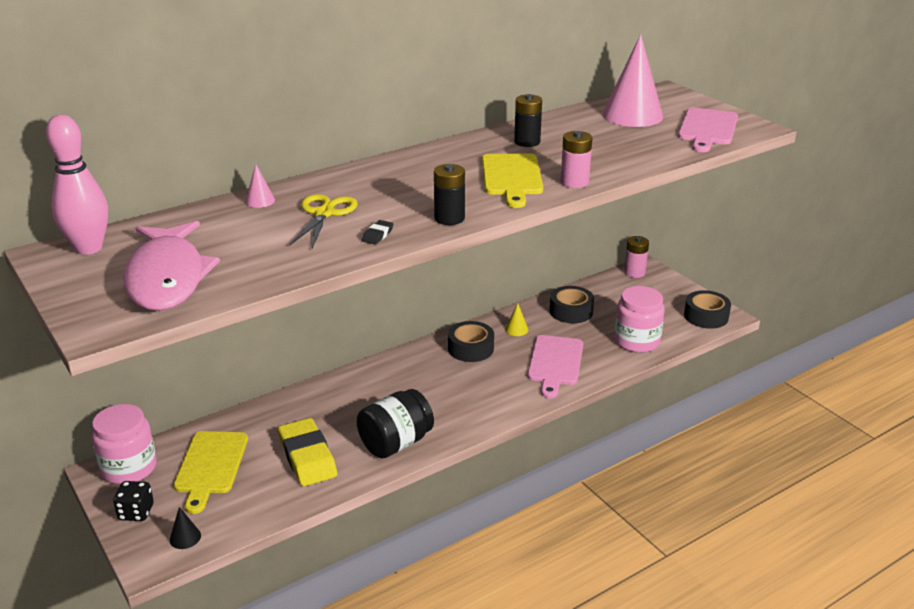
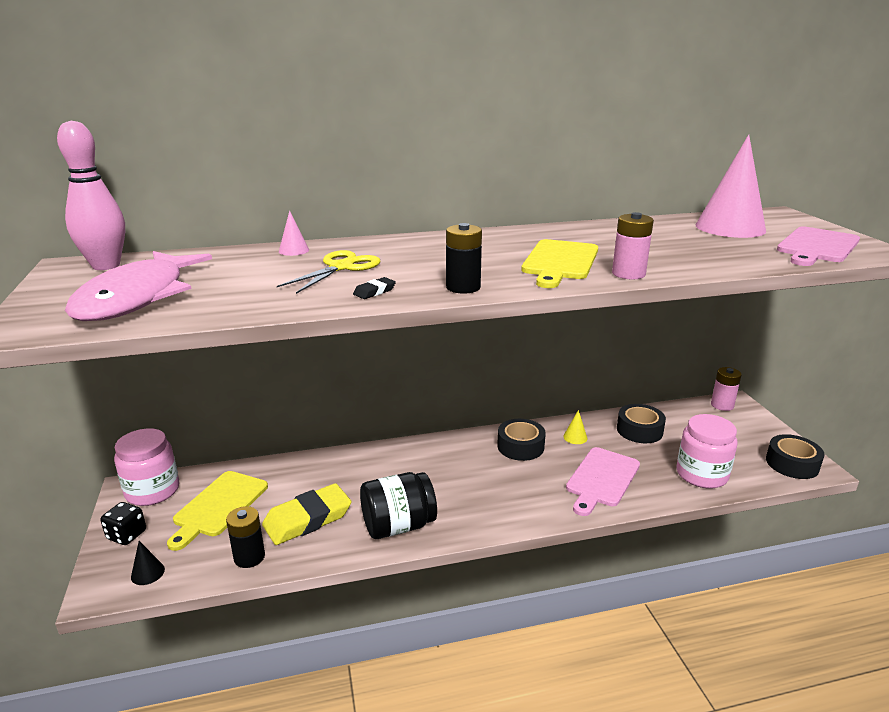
camera: 20 degrees right, 5 degrees down
(307, 457) = (307, 519): yellow eraser -> yellow eraser turned 60 degrees clockwise
(527, 142) = (598, 236): black battery -> black battery (249, 557)

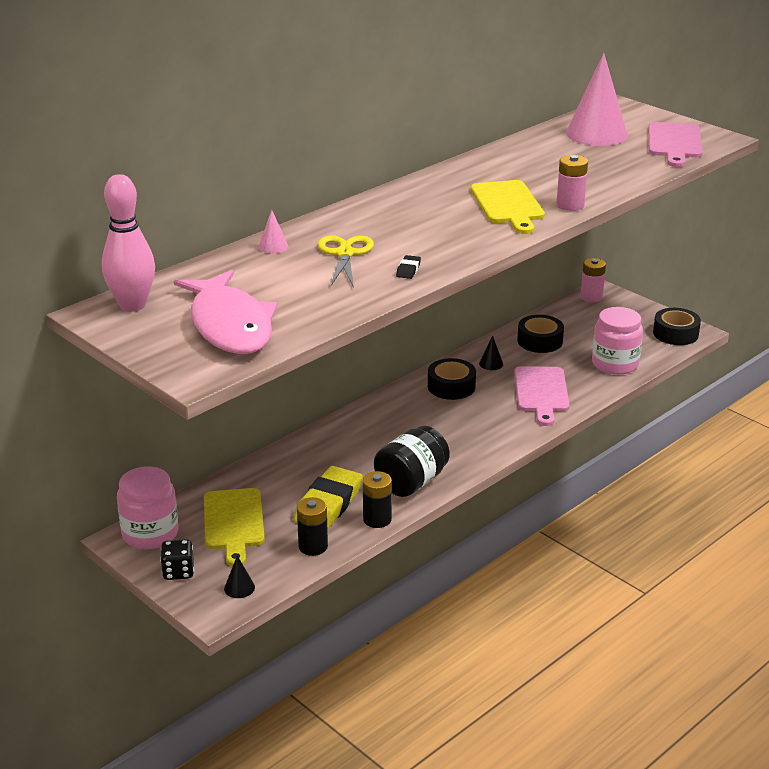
camera: 30 degrees left, 5 degrees up
(463, 287) = (468, 249): black battery -> black battery (377, 519)
(575, 437) = (491, 364): yellow cone -> black cone

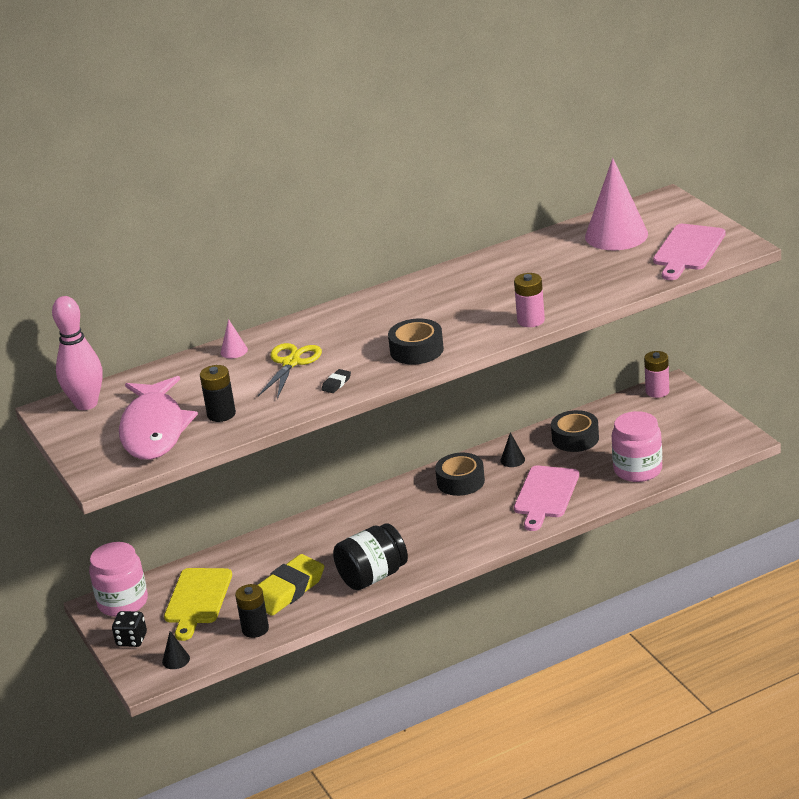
camera: 20 degrees right, 0 degrees up
(377, 519) = (324, 609): black battery -> black battery (221, 414)
(508, 205) = (472, 317): yellow cutting board -> none
(675, 333) = (721, 440): black tape -> black tape (416, 350)

